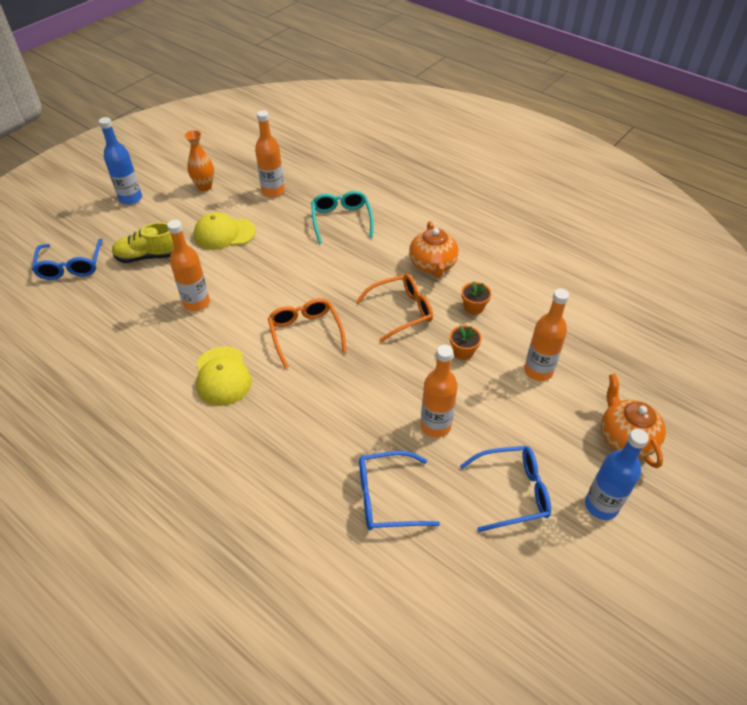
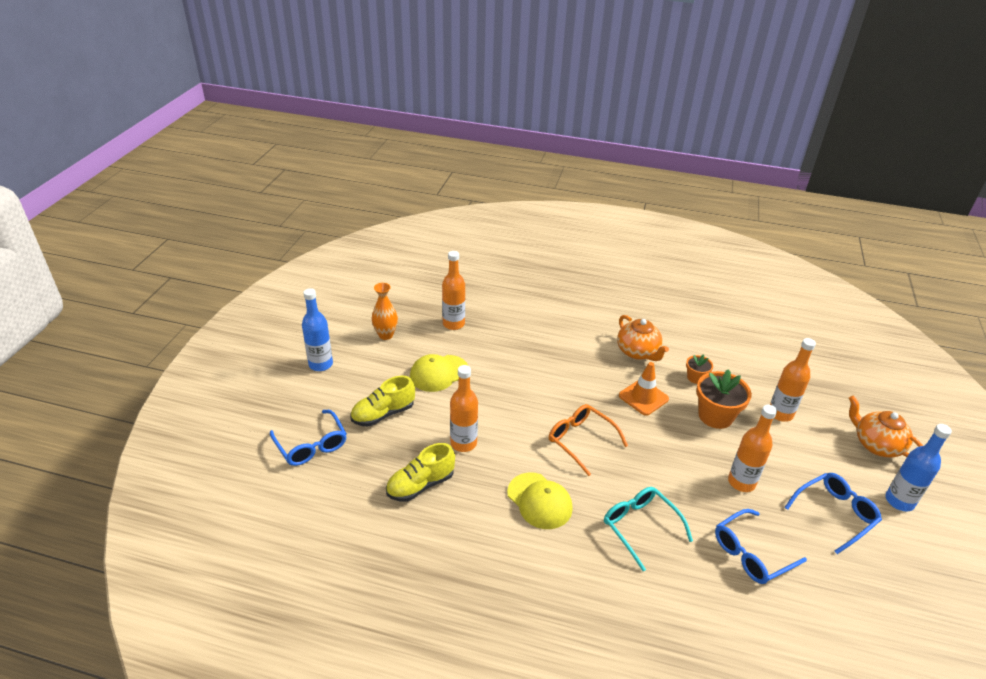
camera: 25 degrees left, 10 degrees down
(132, 328) = (420, 485): none -> yellow shoe
(341, 220) = (533, 334): turquoise glasses -> turquoise glasses (640, 527)
(401, 311) = (643, 397): orange glasses -> orange traffic cone
(463, 351) = (715, 416): orange flower pot -> orange flower pot, size x1.87

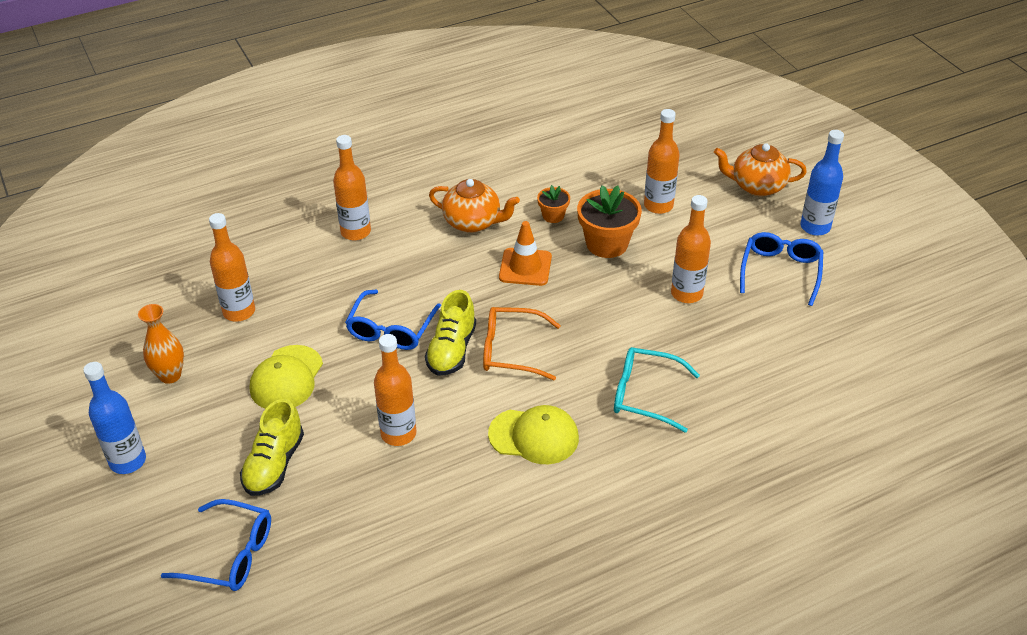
camera: 40 degrees left, 5 degrees up
(420, 485) = (402, 506): yellow shoe -> yellow shoe (452, 350)
(561, 318) = (356, 232): none -> orange bottle
(751, 554) = (751, 353): blue glasses -> blue glasses (391, 329)

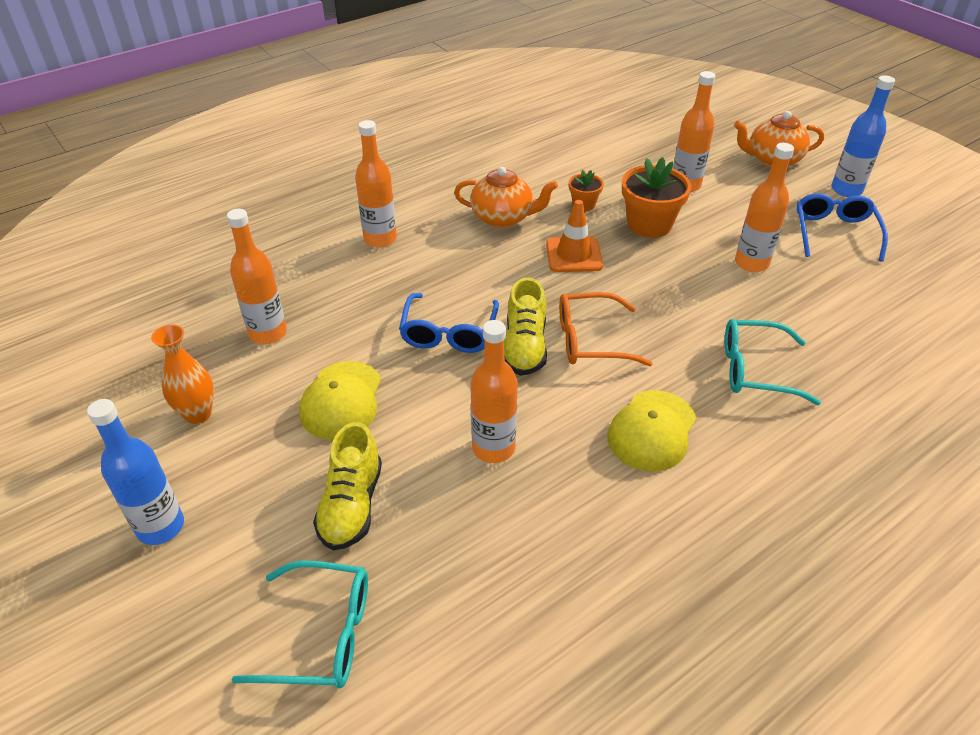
camera: 10 degrees left, 0 degrees up
(231, 555) = (322, 634): blue glasses -> turquoise glasses
(534, 436) = (652, 431): yellow cap -> yellow cap turned 120 degrees clockwise

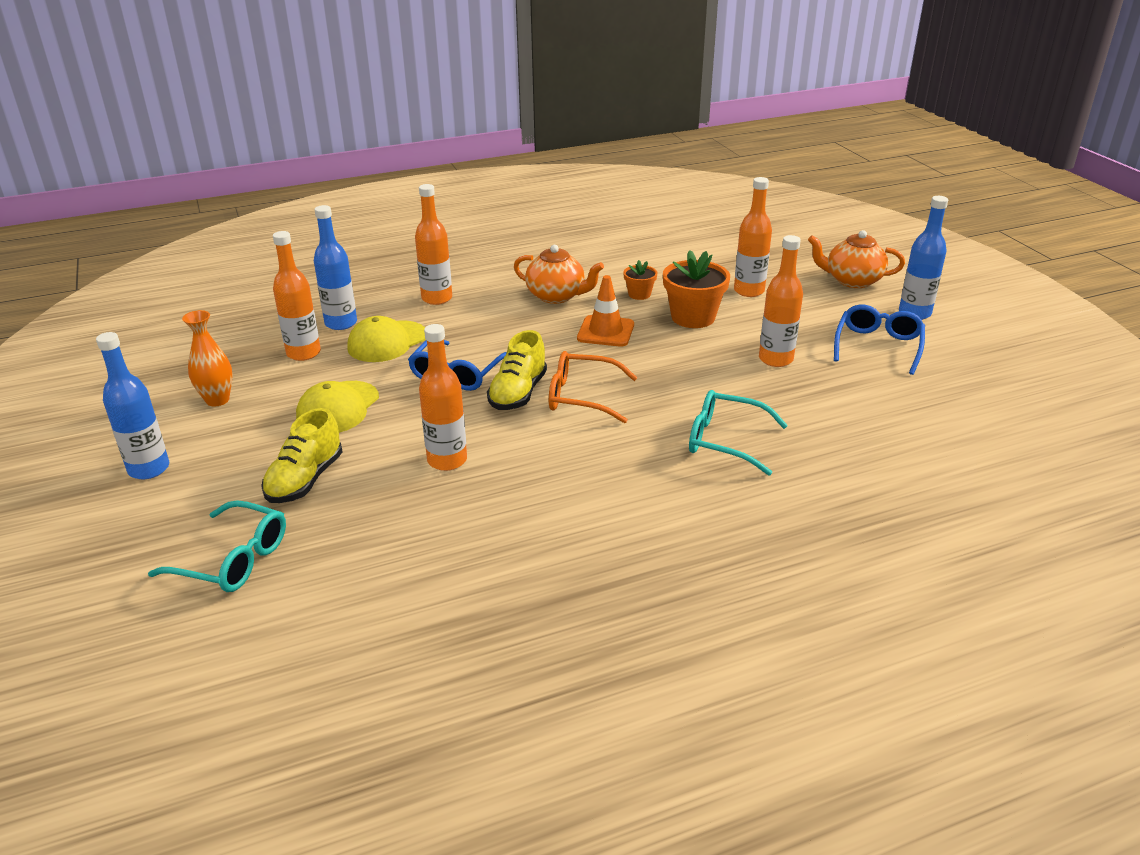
camera: 15 degrees right, 10 degrees down
(291, 287) = (341, 323): none -> blue bottle
(652, 431) = (597, 470): yellow cap -> yellow cap (387, 342)

